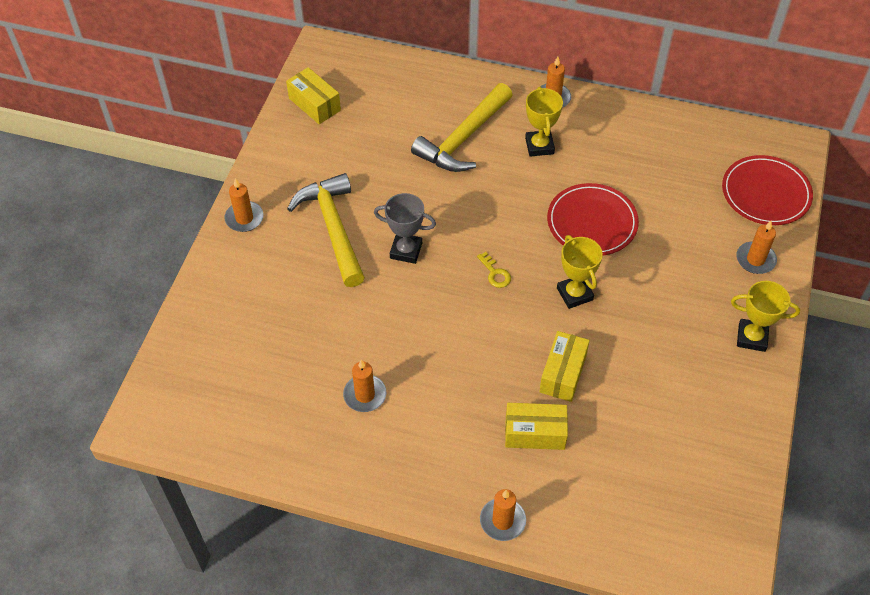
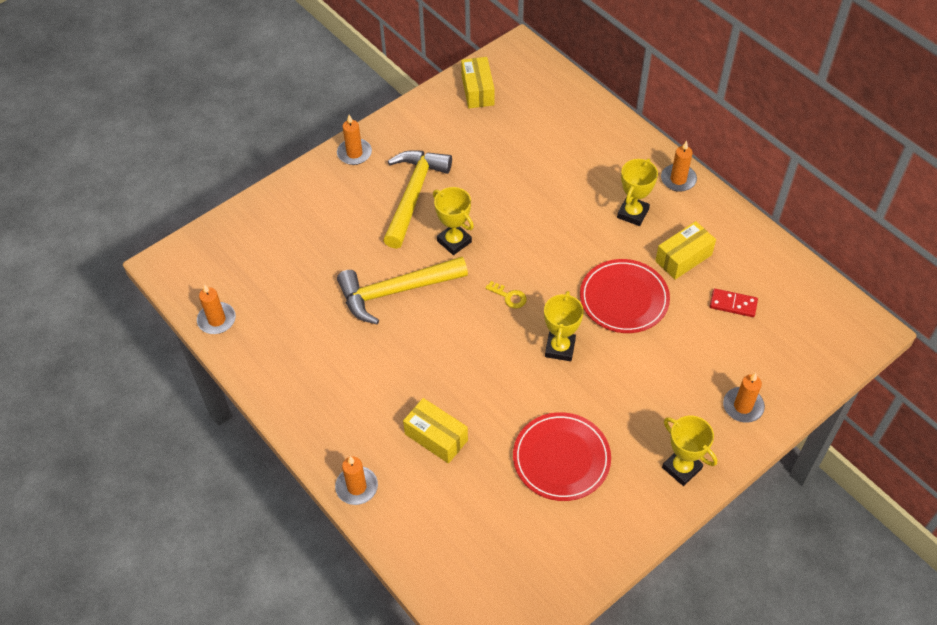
camera: 35 degrees right, 0 degrees up
(365, 395) = (334, 333): orange candle -> orange candle (217, 320)
(406, 251) = (454, 241): grey trophy -> yellow trophy
(464, 138) = (574, 176): yellow hammer -> yellow hammer (396, 291)
(495, 273) = (509, 296): yellow key -> yellow key turned 60 degrees counterclockwise
(563, 373) = (497, 405): yellow box -> yellow box (683, 258)
(680, 180) = (733, 304): none -> red domino
(765, 193) = (803, 356): red plate -> red plate (561, 458)

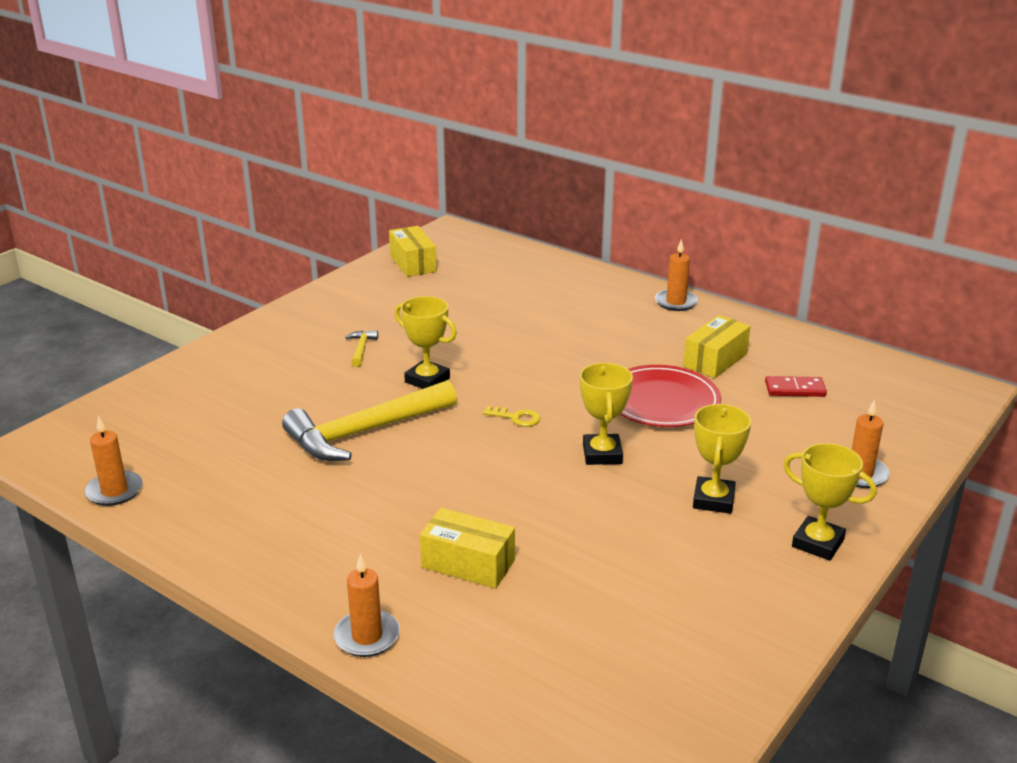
camera: 15 degrees left, 25 degrees down
(354, 153) = (276, 324): orange candle -> none
(413, 195) = (361, 349): yellow hammer -> yellow hammer, size x0.40
(561, 458) = (653, 559): red plate -> none
(632, 213) = (637, 333): yellow trophy -> yellow trophy (713, 500)

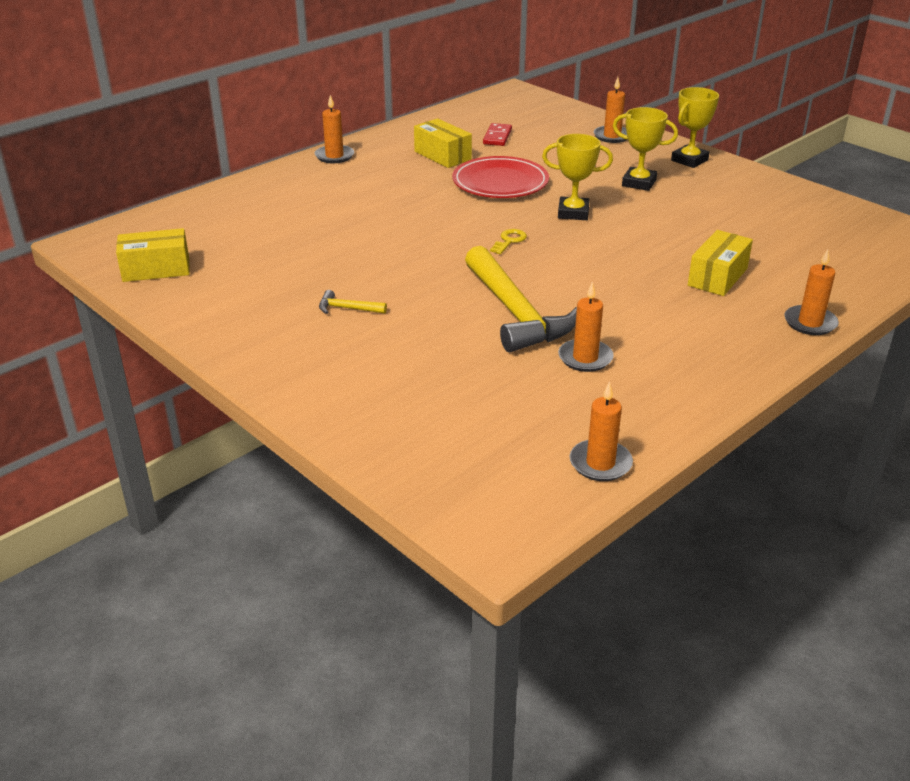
camera: 80 degrees left, 5 degrees up
(283, 476) = (585, 358): none -> orange candle
(427, 380) = (428, 276): yellow trophy -> none

